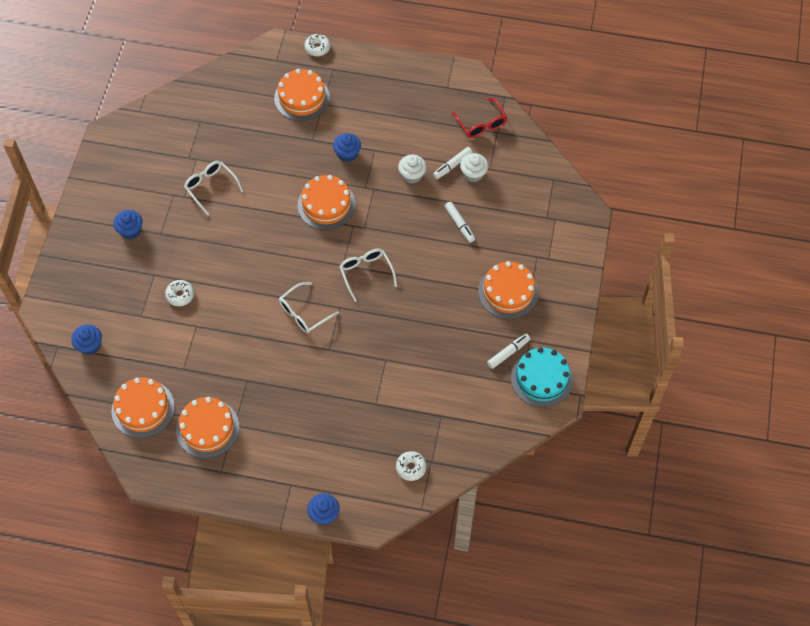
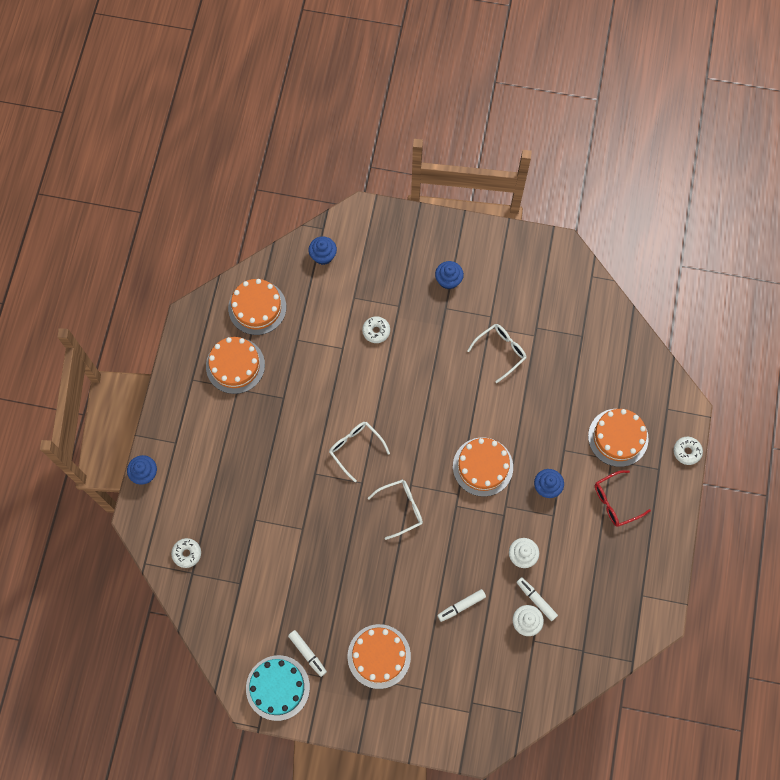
camera: 90 degrees right, 10 degrees up
(481, 124) = (593, 633): red glasses -> red glasses (615, 502)

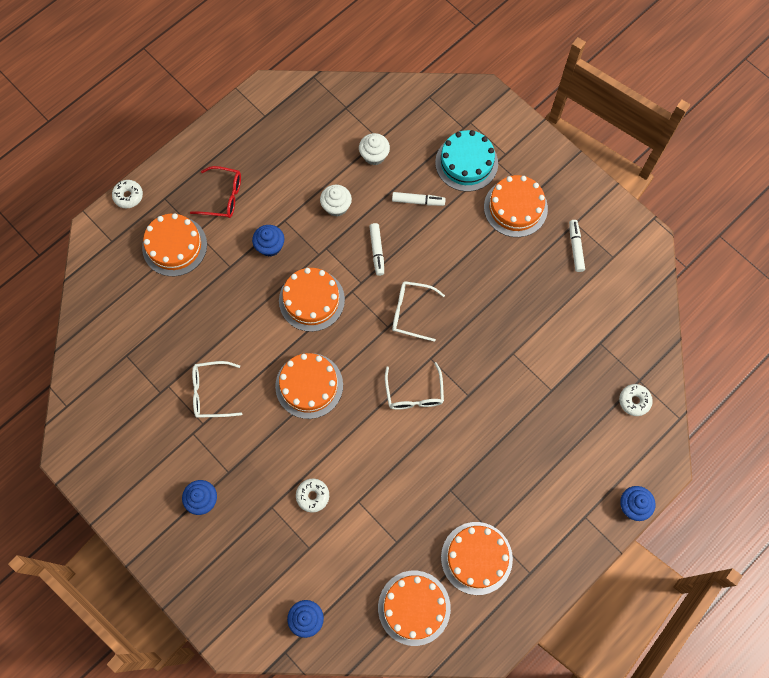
camera: 145 degrees left, 0 degrees up
(277, 687) = (618, 238): turquoise cake -> turquoise cake (466, 163)
(436, 403) = (309, 385): none -> orange cake
(536, 599) = (352, 167): white marker -> white marker (377, 251)

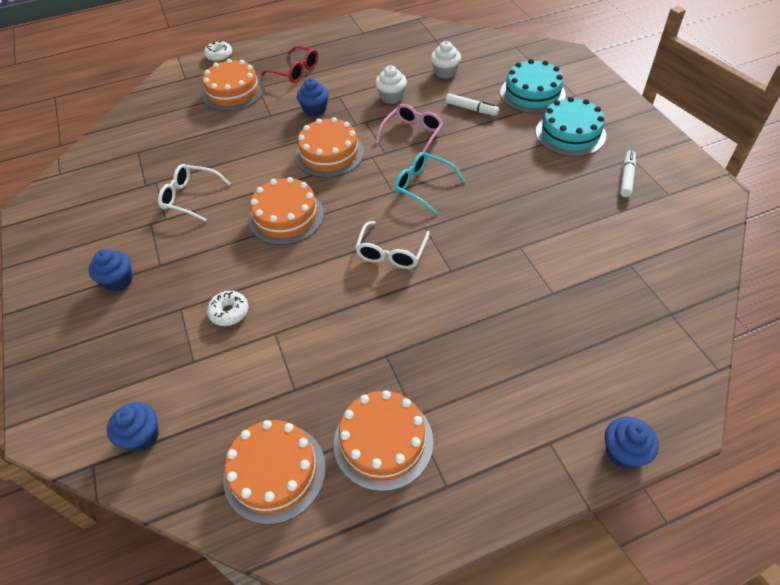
camera: 25 degrees right, 20 degrees down
(377, 251) = (412, 134): white marker -> pink glasses
(411, 312) = (422, 186): white glasses -> turquoise glasses
(515, 207) = (570, 133): orange cake -> turquoise cake
(634, 401) = (658, 333): white donut -> none

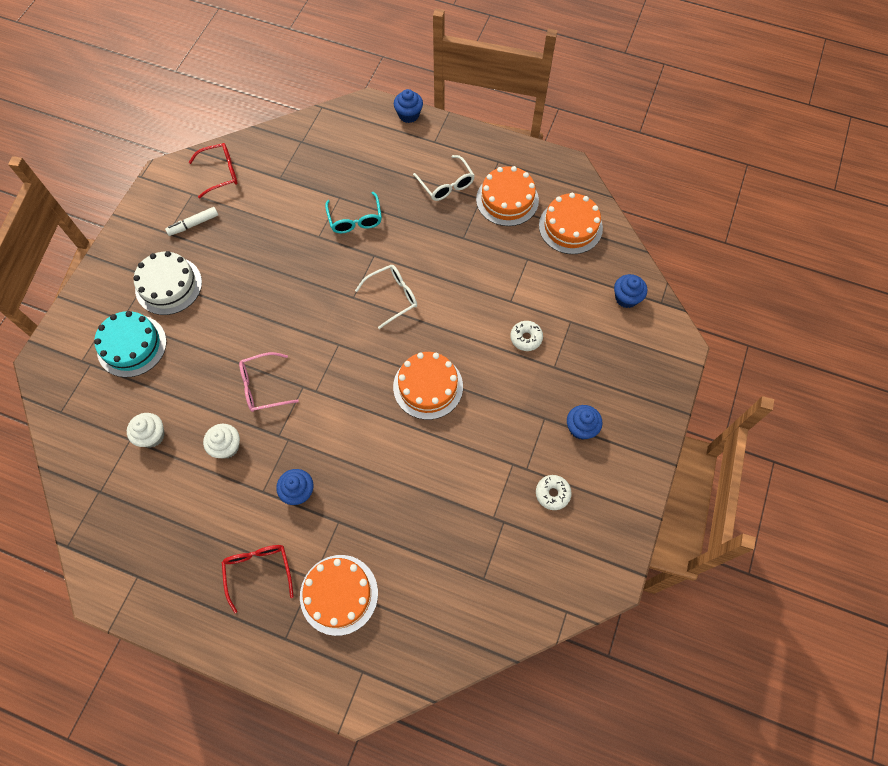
camera: 140 degrees left, 15 degrees up
(190, 197) = (479, 472): white glasses -> white glasses (446, 185)
(219, 55) = (298, 684): white donut -> white donut (552, 493)
(329, 154) = (340, 423): orange cake -> none
(422, 186) = (315, 331): turquoise glasses -> turquoise glasses (355, 219)
(471, 109) = (192, 372): white marker -> none
(570, 133) = (168, 285): turquoise cake -> white cake
(680, 226) = (221, 173): none -> red glasses

